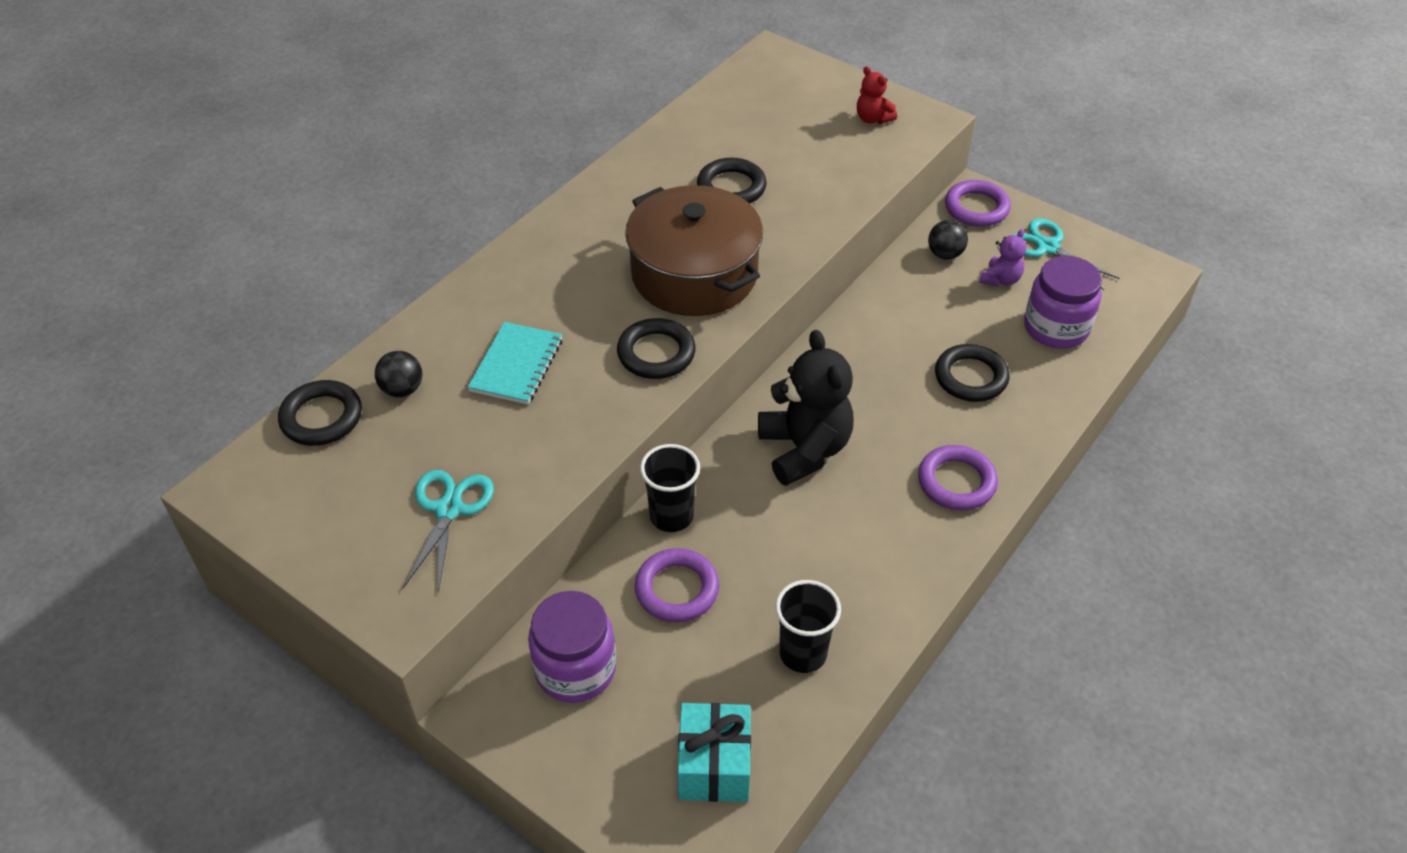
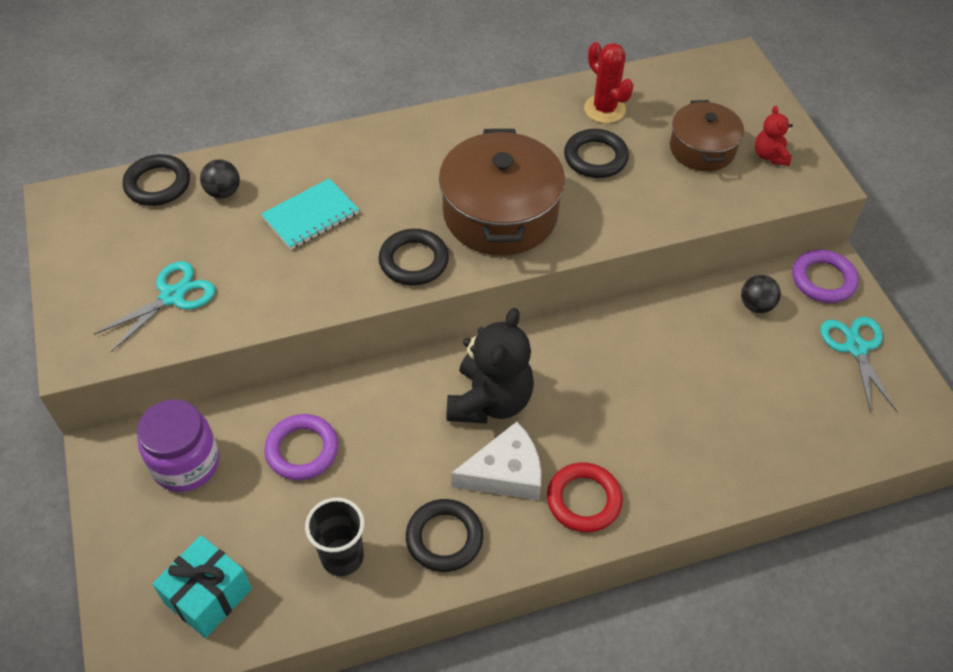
camera: 35 degrees right, 5 degrees up
(671, 516) = (348, 393): black cup -> none
(699, 143) = (604, 109): none -> red cactus
(813, 138) = (702, 149): none -> brown pot
(873, 499) = (505, 473): none -> white cheese
(956, 482) = (583, 500): purple ring -> red ring
(970, 377) = (678, 421): black ring -> black ring (444, 538)
(1000, 279) = (785, 353): purple teddy bear -> none
(1056, 328) = (794, 422): purple jar -> none

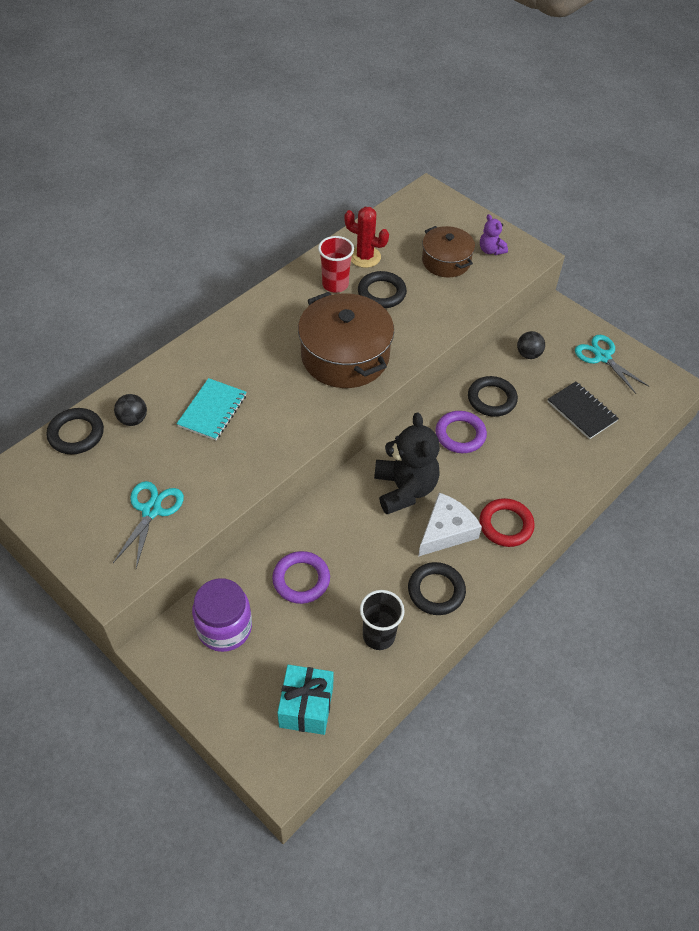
camera: 30 degrees left, 0 degrees up
(413, 261) = (309, 412): black ring -> black ring (491, 399)
(547, 128) = (335, 284): none -> red cup
(770, 156) = (491, 250): red teddy bear -> purple teddy bear
(780, 404) = (581, 411): none -> black notebook
(823, 280) = (557, 321): purple ring -> purple ring (460, 434)

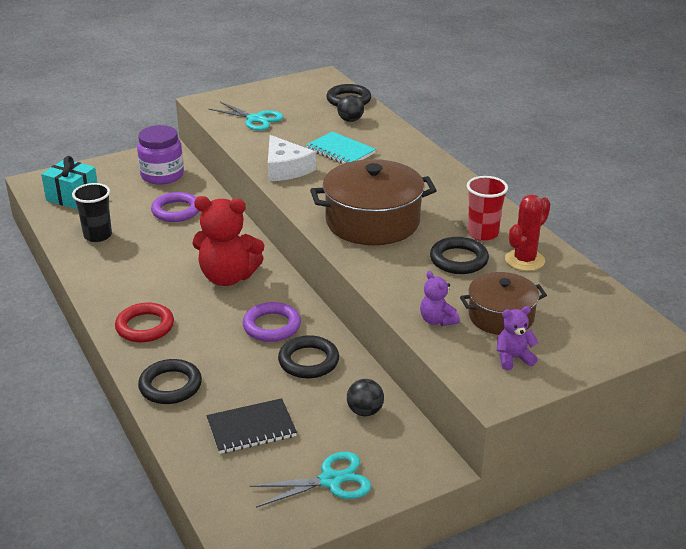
camera: 110 degrees right, 20 degrees down
(404, 489) = (228, 277): black teddy bear -> red teddy bear
(436, 591) = (112, 271): black ring -> black ring (170, 386)
(446, 531) = (166, 290): white cheese -> white cheese (286, 168)
(469, 292) = (437, 320): none -> purple teddy bear

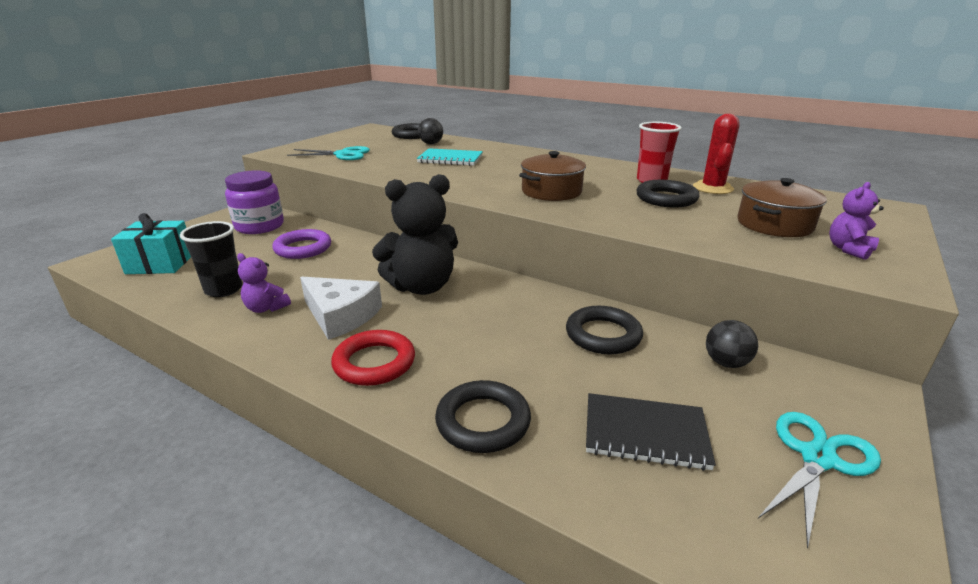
camera: 30 degrees left, 5 degrees down
(228, 277) = (422, 287): red teddy bear -> black teddy bear
(251, 428) = (645, 433): black notebook -> black notebook turned 60 degrees clockwise
(272, 326) = (522, 315): purple ring -> none
(286, 168) = (416, 176): white cheese -> white cheese (341, 315)
(372, 221) = (551, 191): brown pot -> brown pot, size x0.61
(437, 320) = (735, 241): purple teddy bear -> purple teddy bear (266, 308)

